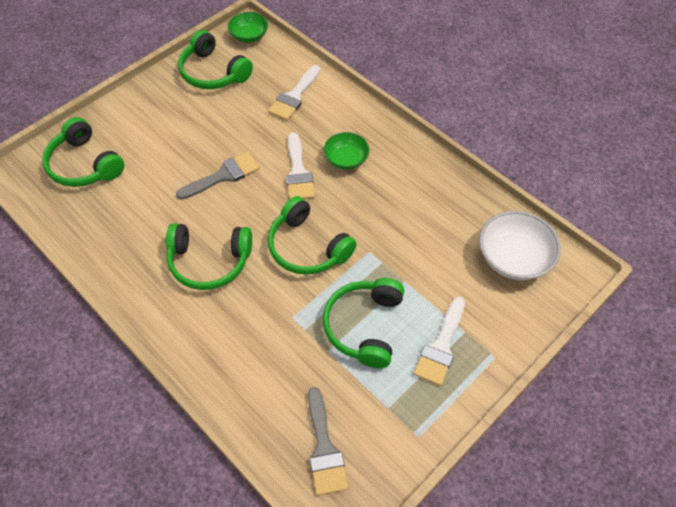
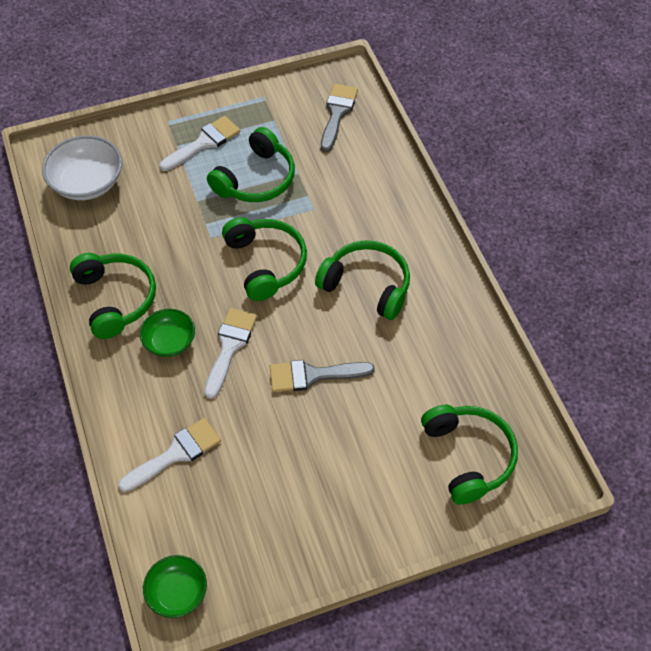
camera: 155 degrees left, 0 degrees up
(213, 72) = (258, 541): green headphones -> green headphones (116, 299)

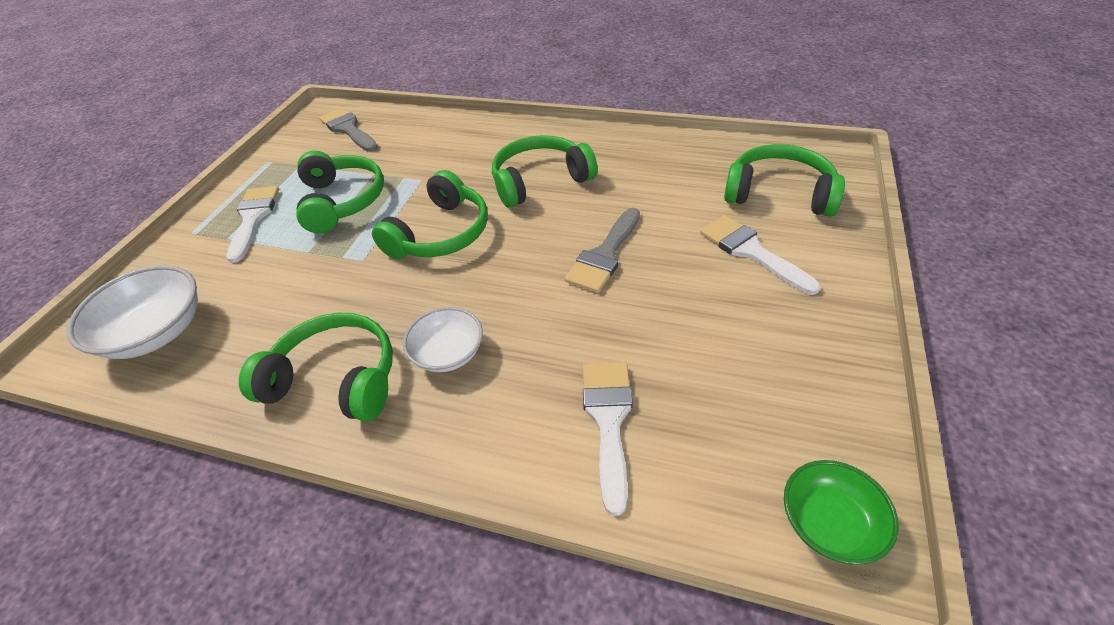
camera: 50 degrees left, 10 degrees down
(169, 341) = (448, 353): green bowl -> white bowl
(229, 347) = (509, 303): white brush -> white brush (751, 251)
(266, 263) = (441, 233): green headphones -> green headphones turned 105 degrees clockwise

